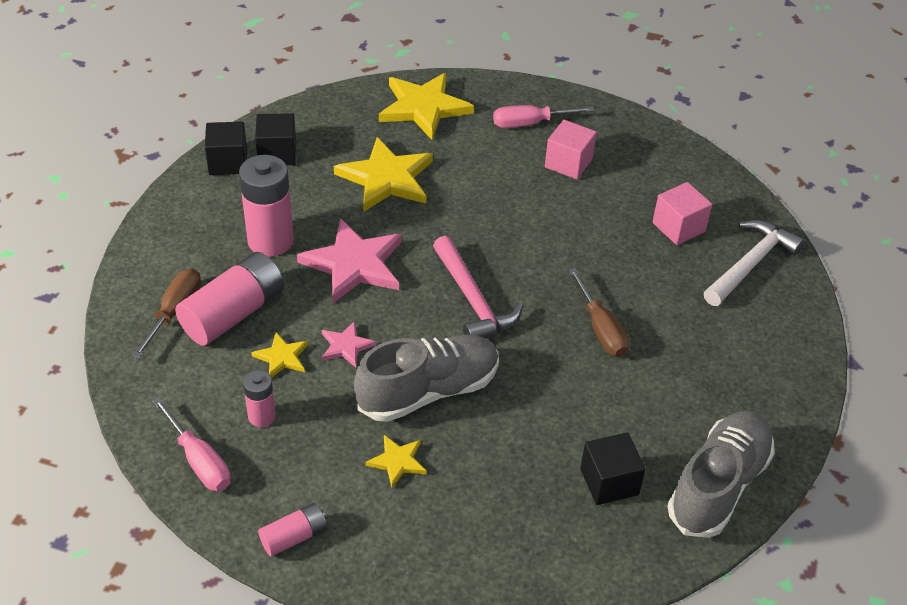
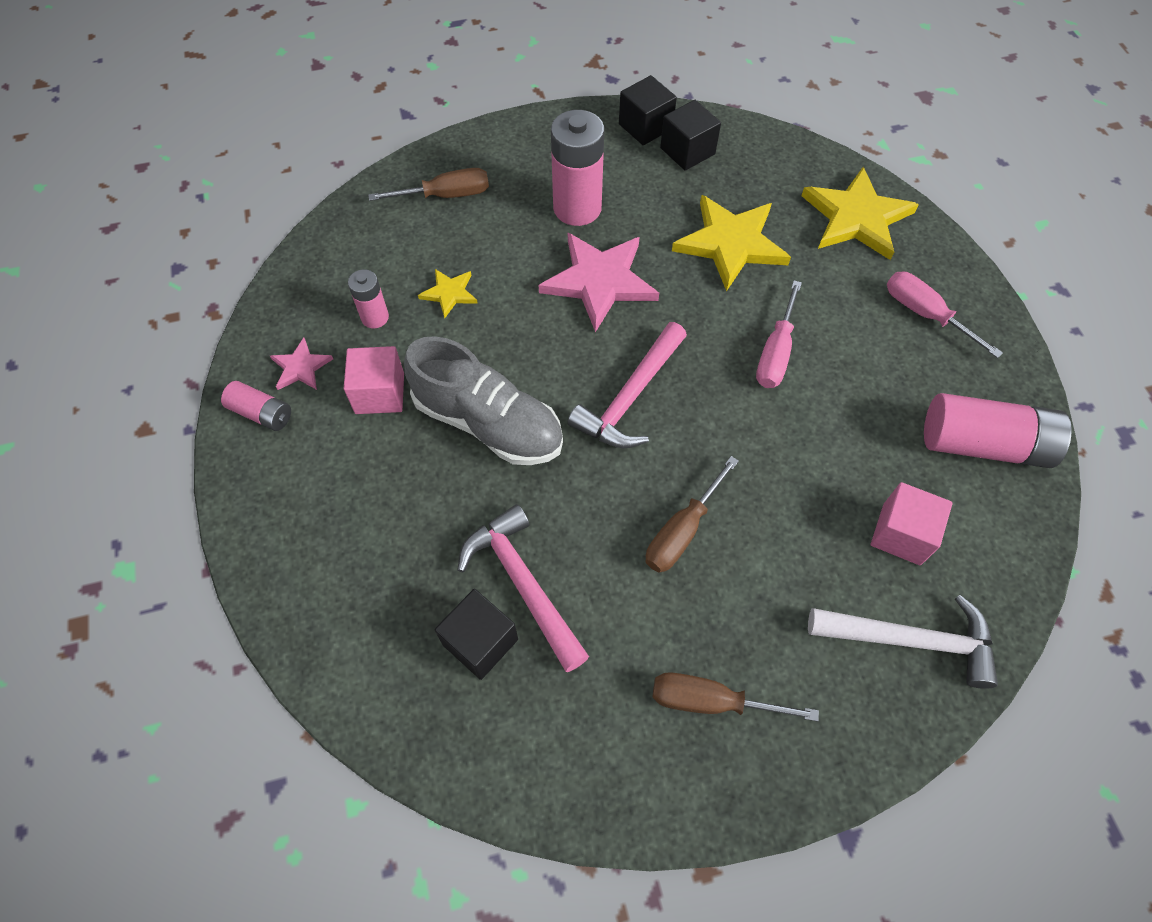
camera: 60 degrees right, 15 degrees up
(199, 461) = (301, 304): pink screwdriver -> pink screwdriver (775, 352)
(233, 313) = (474, 233): pink battery -> pink battery (984, 444)
(346, 346) = (496, 331): pink star -> pink star (301, 367)
(397, 461) = (389, 444): yellow star -> none
(568, 163) = (899, 378): pink cube -> pink cube (379, 393)
(580, 435) = (523, 583): none -> pink hammer
(718, 485) = (545, 758): grey shoe -> none
(731, 378) = (711, 701): none -> brown screwdriver

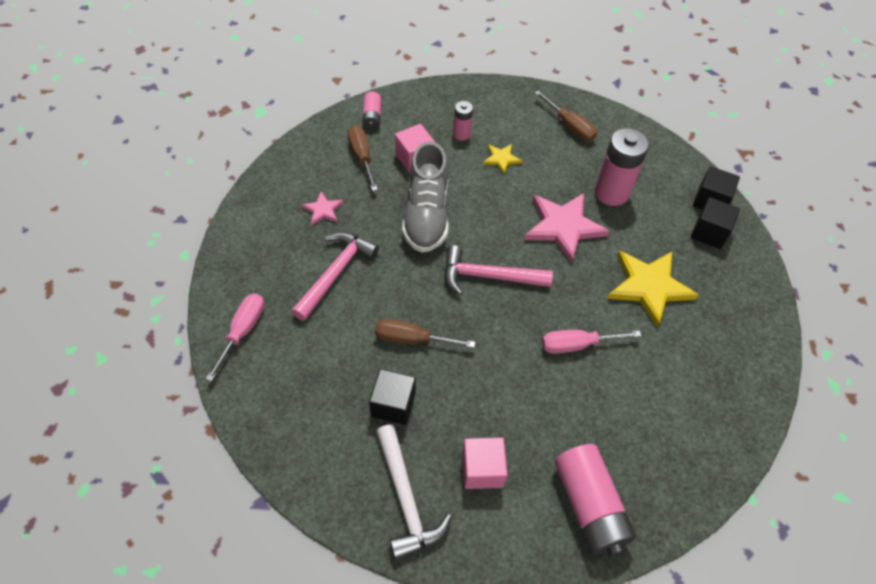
camera: 60 degrees right, 5 degrees down
(301, 367) = (409, 119): pink star -> pink star (323, 210)
(480, 642) = (292, 268): black cube -> black cube (393, 404)
(711, 701) = (310, 395): brown screwdriver -> brown screwdriver (362, 157)
(856, 218) = (735, 357): yellow star -> none
(925, 314) = (679, 431): pink screwdriver -> pink screwdriver (242, 331)

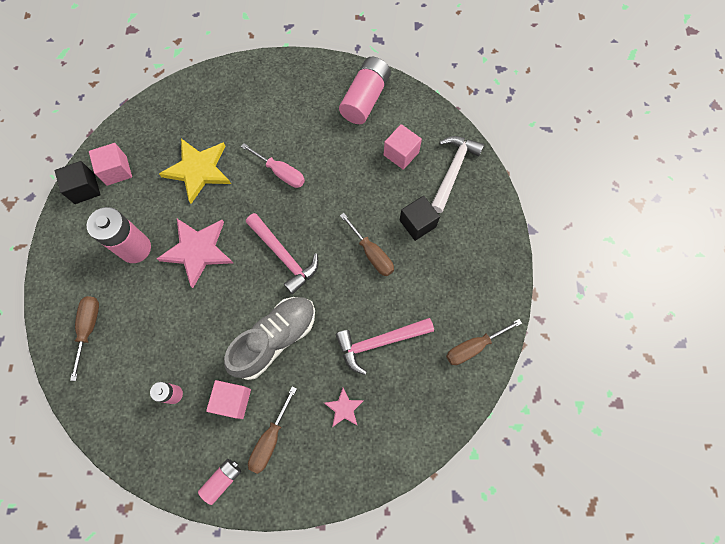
camera: 135 degrees left, 15 degrees up
(242, 331) = (473, 347): pink screwdriver -> brown screwdriver
(501, 159) = (172, 343): yellow star -> none
(709, 232) = (116, 170): black cube -> pink cube

